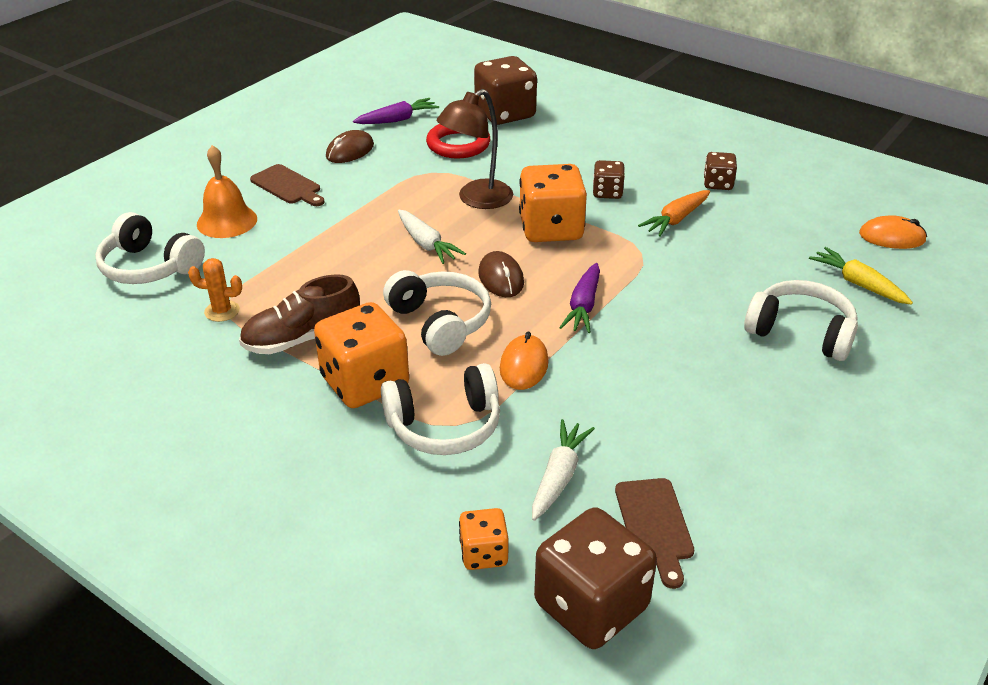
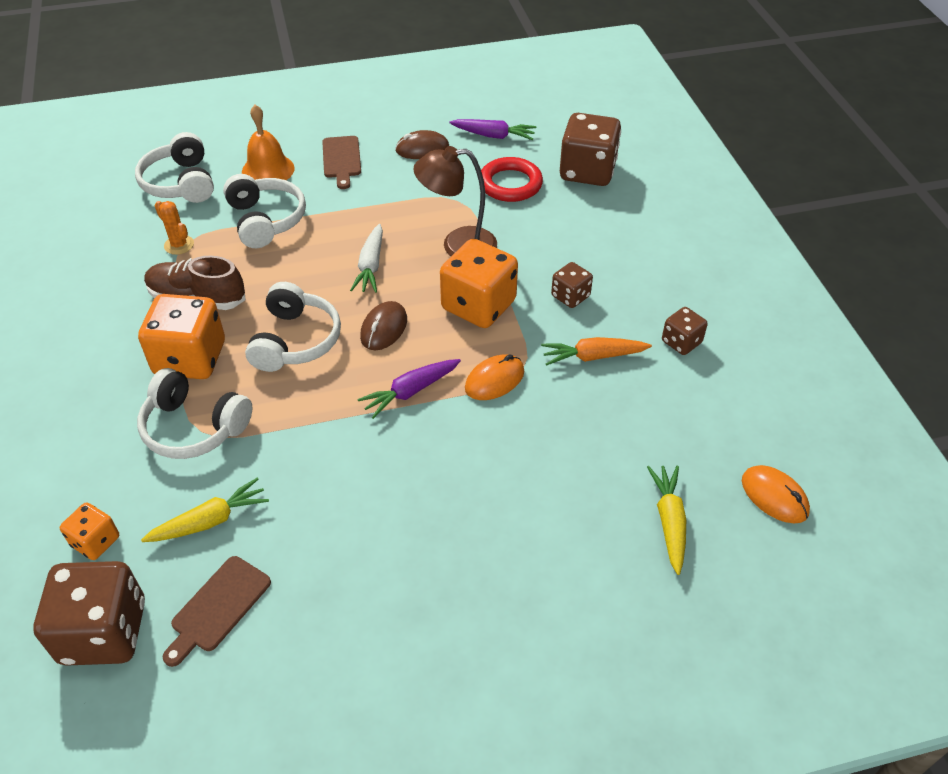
camera: 40 degrees right, 10 degrees up
(524, 365) = (303, 415): orange mouse -> orange mouse (494, 380)
(558, 477) = (210, 521): white carrot -> yellow carrot
(801, 332) = (549, 531): white headphones -> white headphones (266, 220)

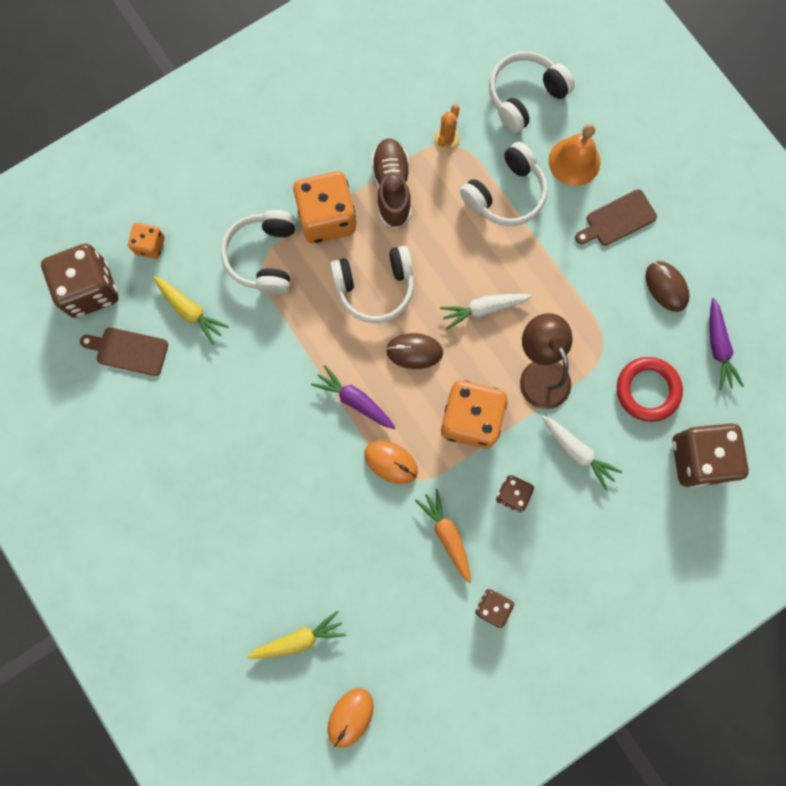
camera: 70 degrees right, 30 degrees up
(547, 242) = (577, 451): none -> white carrot

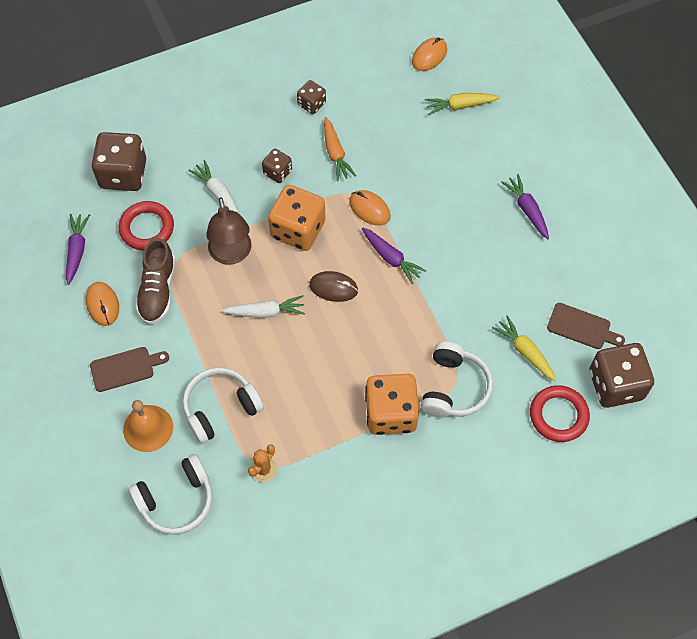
camera: 170 degrees left, 15 degrees down
(150, 245) = (558, 415): orange dice -> red ring
(200, 494) = (527, 210): none -> purple carrot
(375, 288) = (357, 345): white headphones -> none
(392, 188) = (325, 431): brown shoe -> brown shoe (158, 290)
(666, 287) = (102, 304): brown mouse -> orange mouse

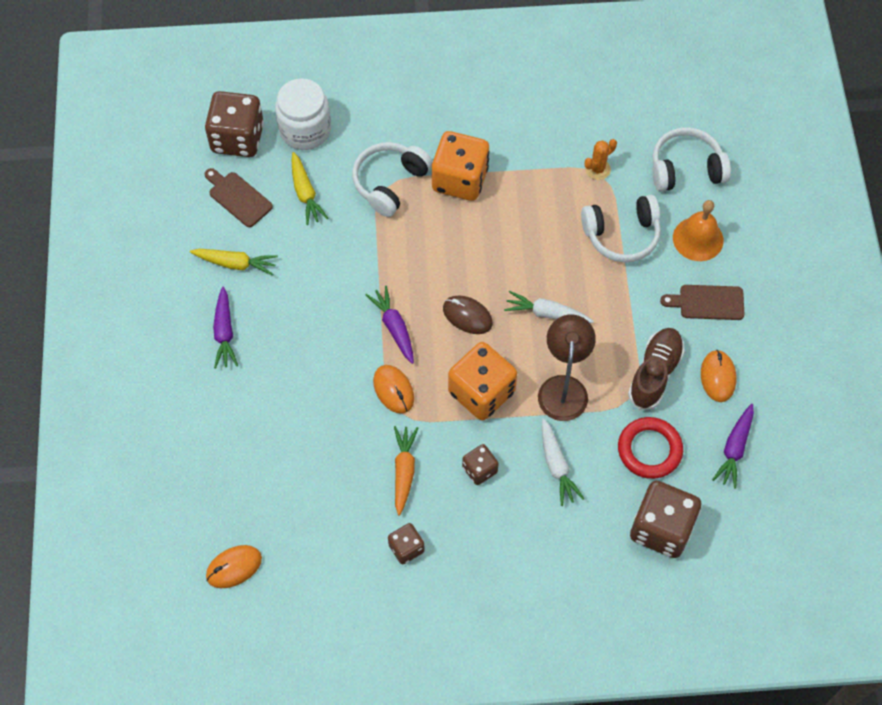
camera: 160 degrees left, 0 degrees up
(460, 106) = (231, 484): yellow carrot -> yellow carrot (235, 263)
(558, 415) = (305, 130): red ring -> white jar

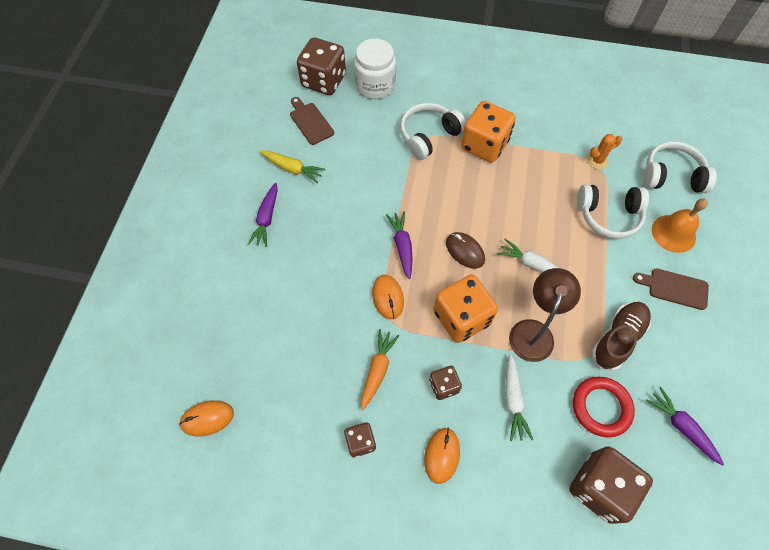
camera: 15 degrees right, 0 degrees up
(305, 193) = (362, 129): yellow carrot -> none
(718, 377) = (674, 356): orange mouse -> orange mouse (442, 455)
(734, 448) = (681, 427): purple carrot -> purple carrot turned 105 degrees clockwise

